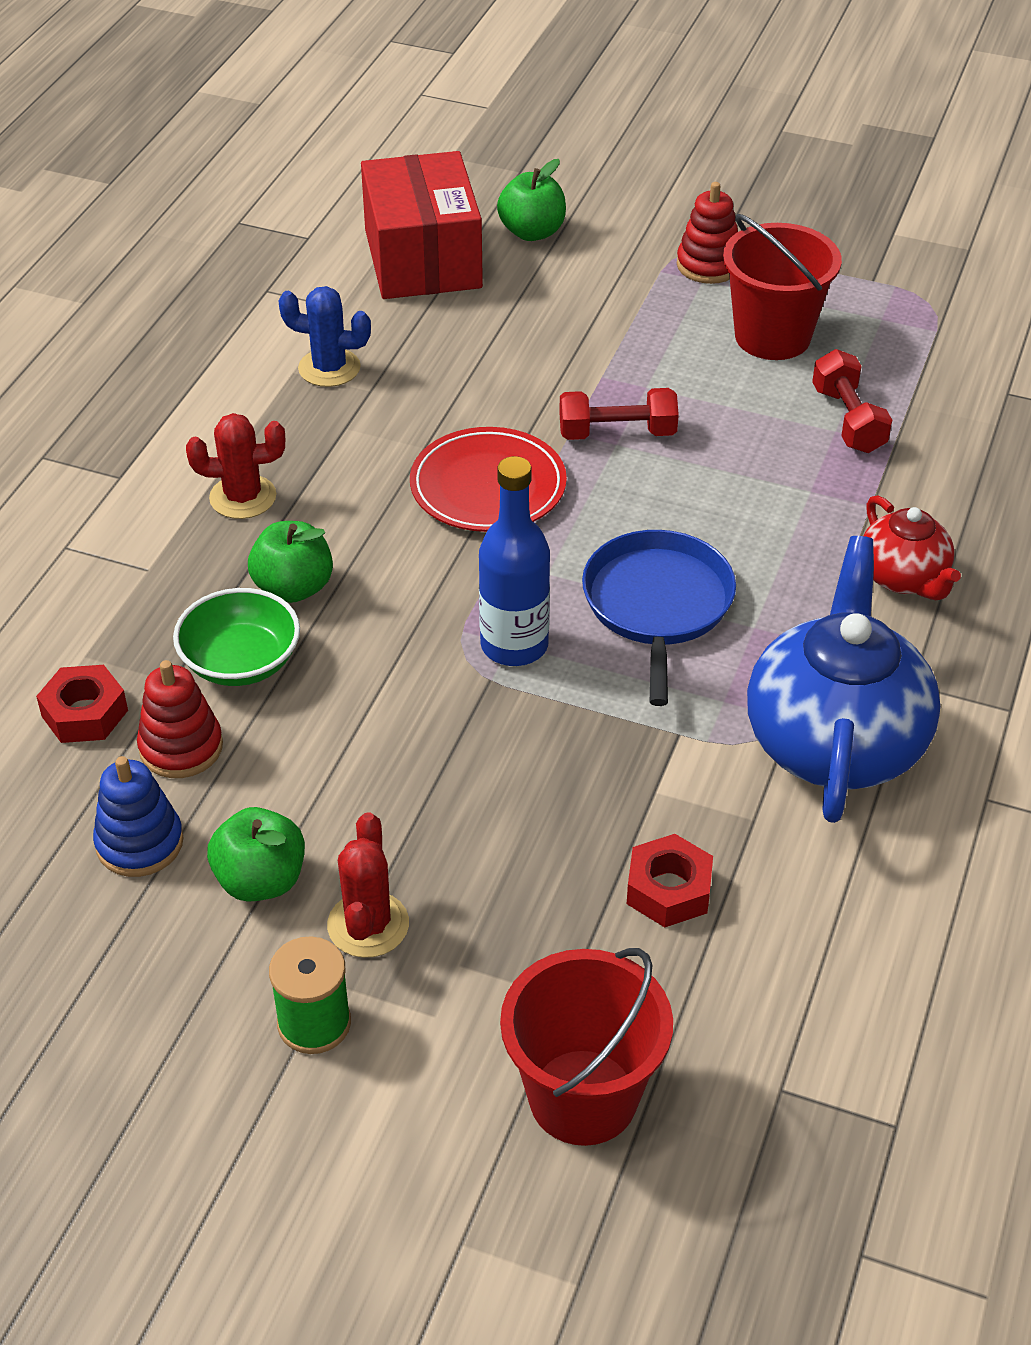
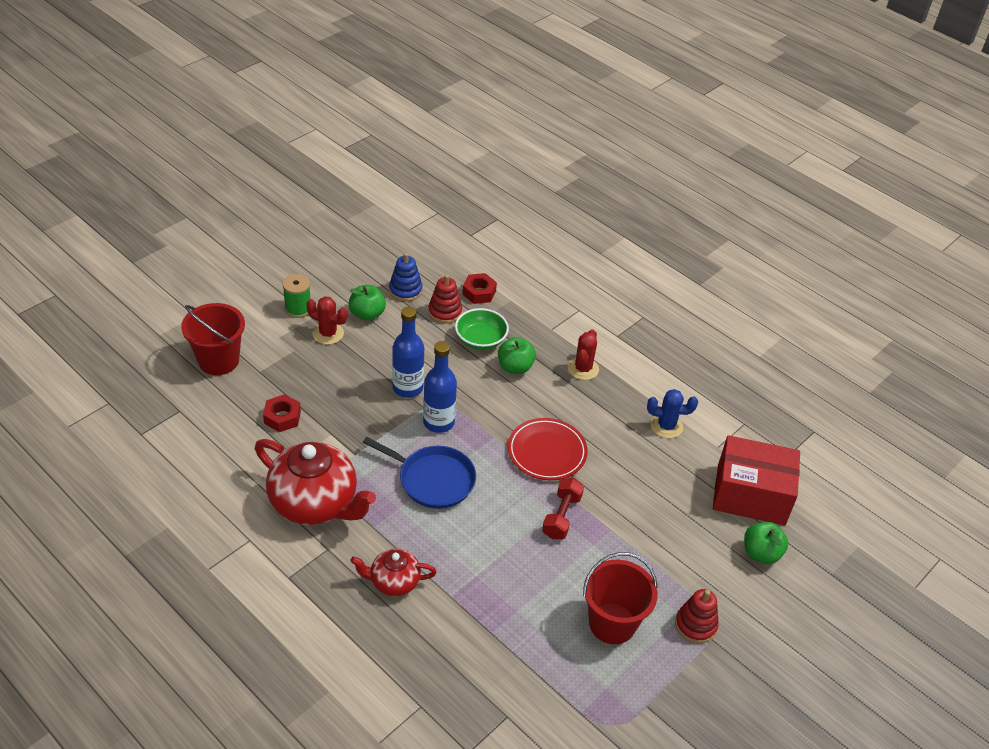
camera: 110 degrees right, 0 degrees up
(329, 368) = (666, 426): blue cactus -> blue cactus turned 60 degrees clockwise
(452, 723) = (407, 388): none -> blue bottle
(835, 742) = (315, 503): blue teapot -> red teapot
(848, 420) = (522, 622): red dumbbell -> none

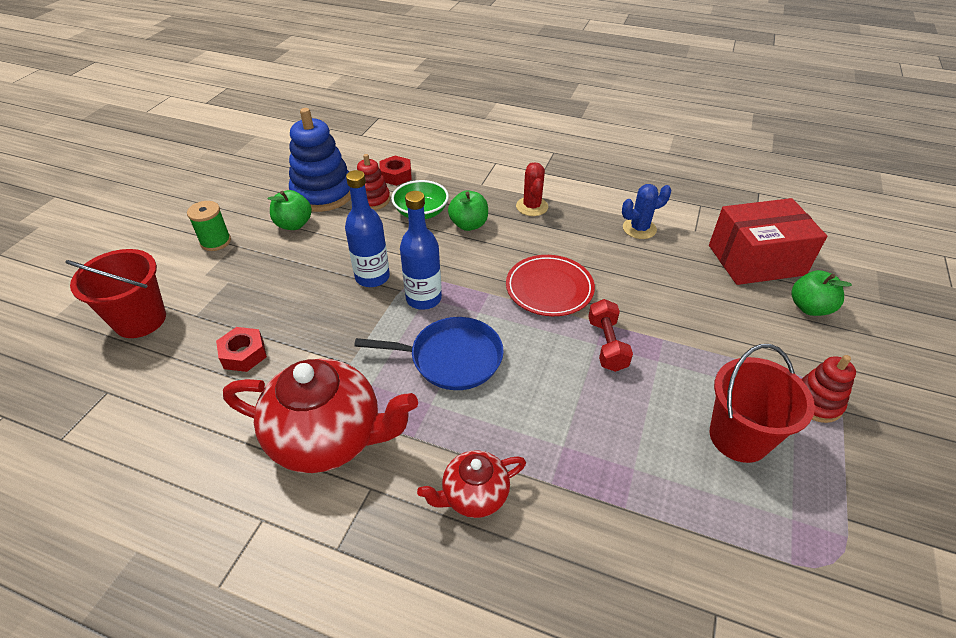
camera: 20 degrees left, 0 degrees up
(328, 333) = (259, 254): red cactus -> none
(405, 290) = (323, 193): blue stacking toy -> blue stacking toy, size x1.78

